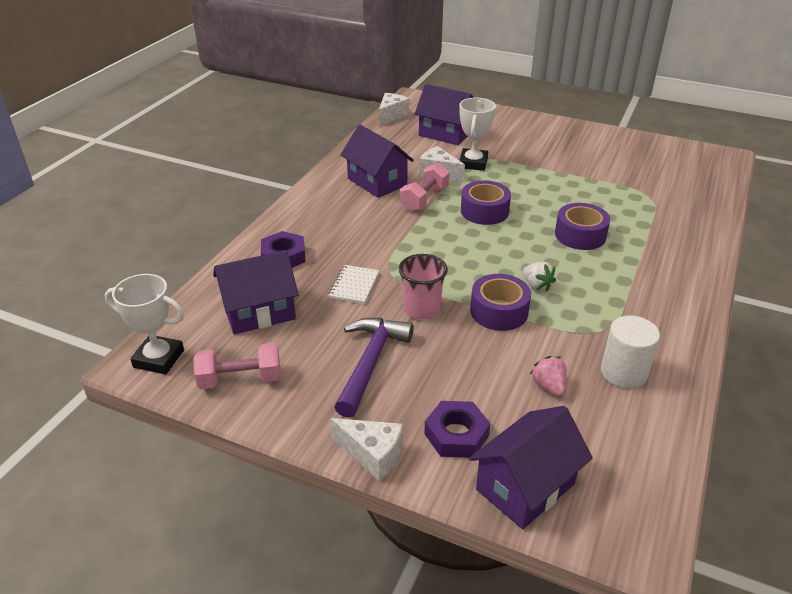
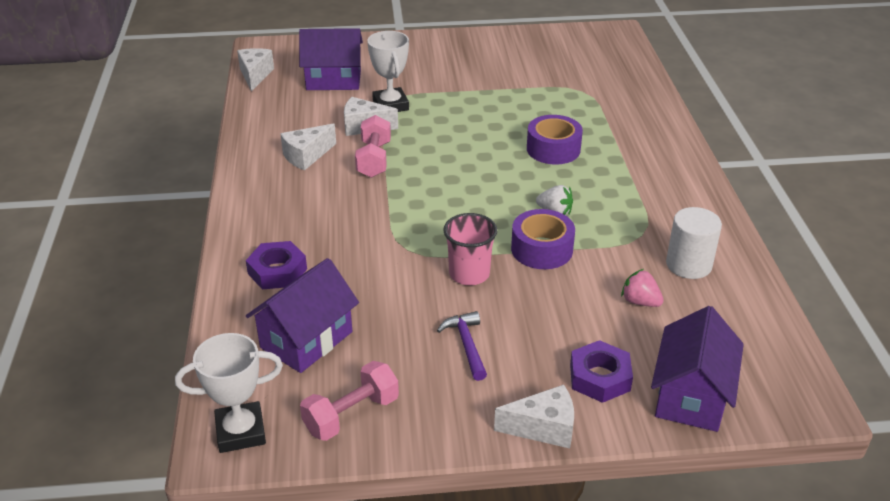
camera: 30 degrees left, 0 degrees up
(354, 285) = (382, 275): white notebook -> none
(371, 363) = (467, 345): purple hammer -> purple hammer, size x0.60
(377, 182) = (306, 156): purple house -> white cheese
(484, 211) = (445, 153): purple tape -> none

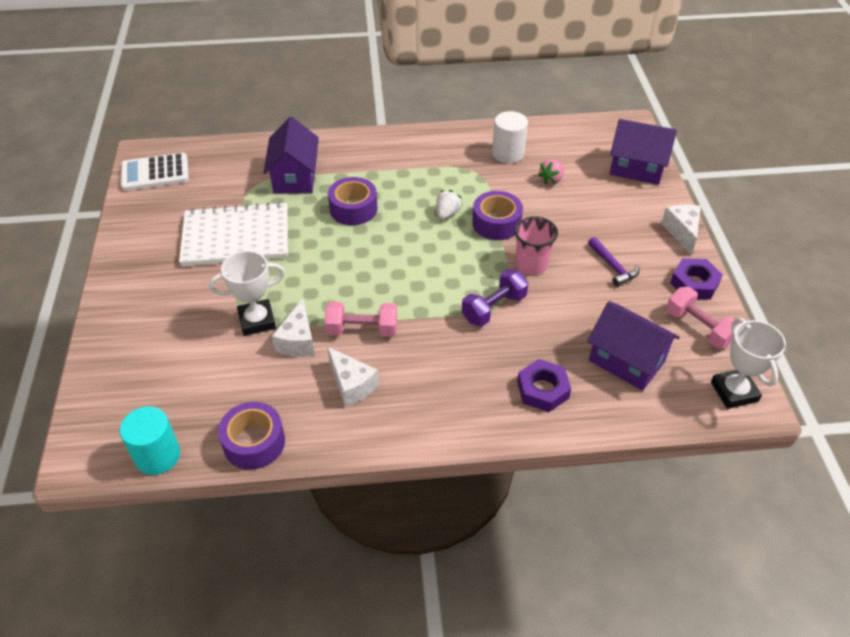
camera: 90 degrees left, 10 degrees up
(255, 75) = (157, 456): white cheese -> turquoise cylinder
(256, 113) = (254, 442): none -> purple tape
(333, 80) = (189, 374): purple house -> purple house (295, 177)
(398, 242) = (494, 308): none -> purple dumbbell
(467, 345) = (613, 267): purple hammer -> purple hammer turned 105 degrees counterclockwise
(501, 87) = (236, 237): none -> white notebook
(589, 40) = (155, 173): none -> white calculator
(600, 377) = (630, 204): purple nut -> purple nut (694, 283)

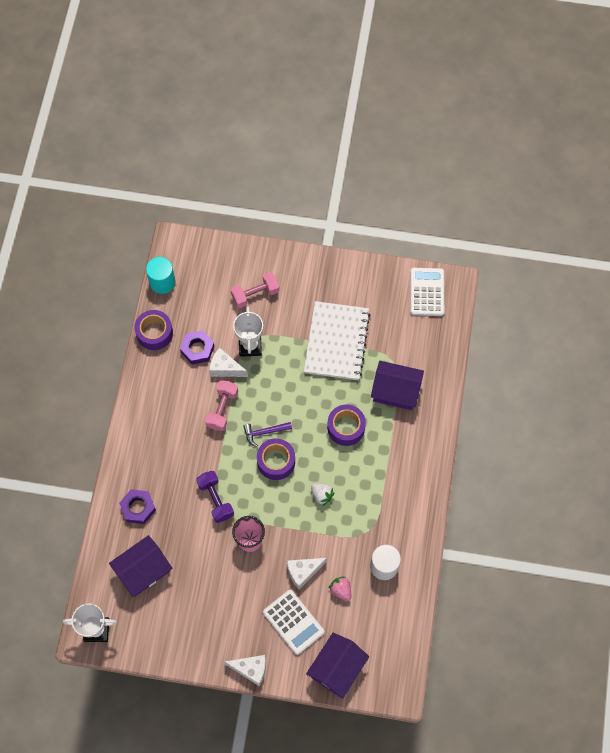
camera: 105 degrees right, 20 degrees up
(351, 385) = (179, 394): white cheese -> white cheese (303, 572)
(496, 223) = (300, 529): purple tape -> purple tape (276, 461)
(608, 209) = (293, 622): none -> white calculator
(613, 267) = (230, 598): purple hammer -> purple hammer (264, 432)
(694, 283) = (196, 652): purple nut -> purple nut (197, 349)
(698, 328) = (155, 633): pink dumbbell -> pink dumbbell (255, 294)

